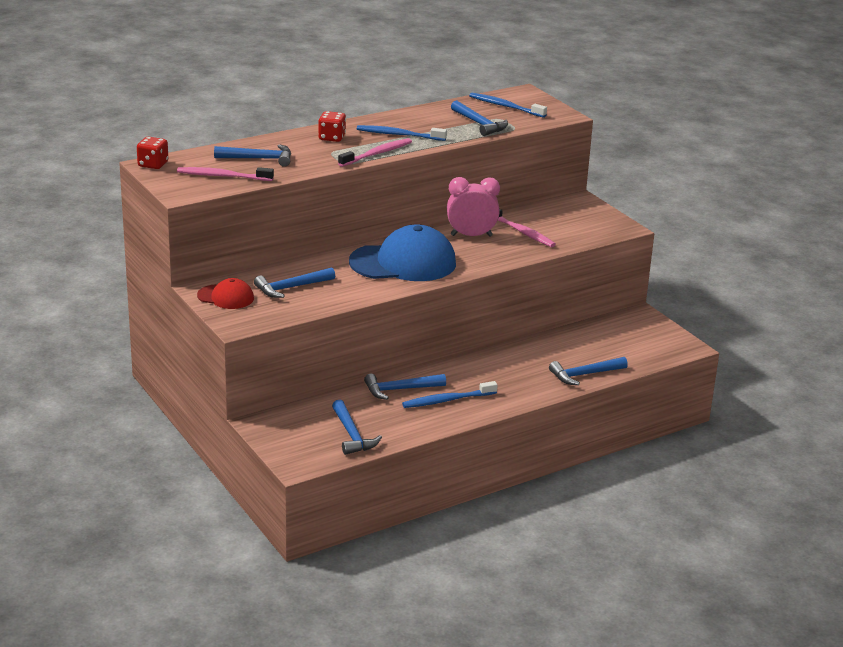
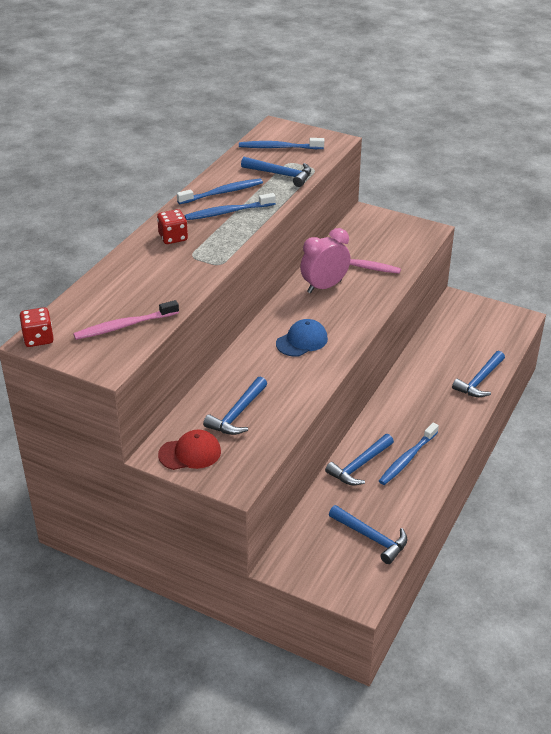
camera: 30 degrees left, 10 degrees up
(259, 159) = (135, 290): blue hammer -> none
(377, 154) = (234, 242): pink toothbrush -> none
(403, 263) = (302, 341): blue cap -> blue cap, size x0.51
(412, 122) = (222, 193): none -> blue toothbrush

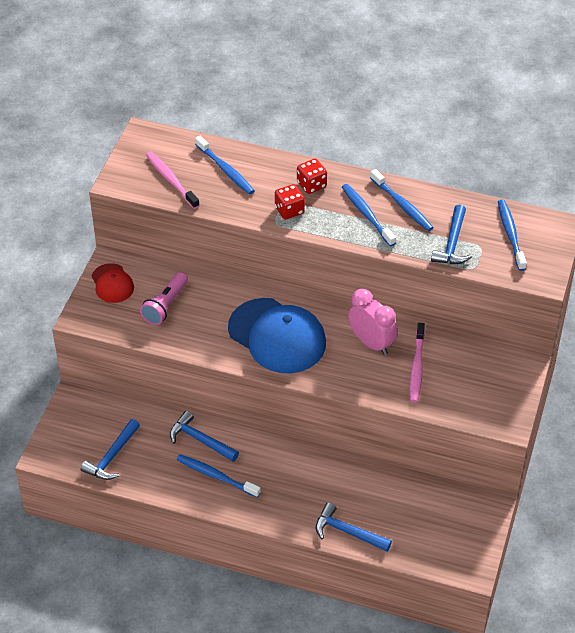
camera: 80 degrees right, 10 degrees up
(38, 339) = (145, 135): red dice -> red dice (289, 210)
(126, 287) = (225, 170): none -> blue toothbrush
(237, 414) = (165, 305): blue hammer -> pink flashlight
(302, 341) = (277, 336): blue cap -> blue cap, size x1.95

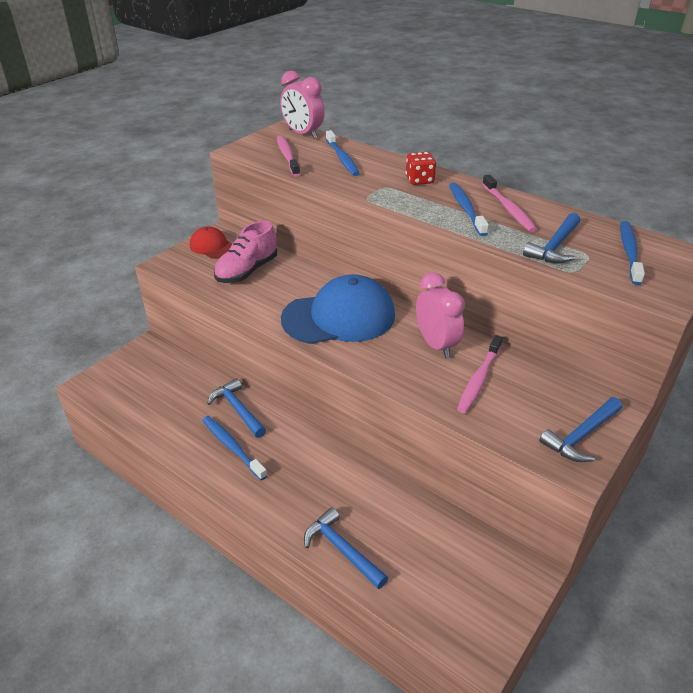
camera: 20 degrees right, 10 degrees down
(112, 283) = (212, 246): red cap -> red cap turned 135 degrees clockwise
(112, 457) = (146, 401): blue hammer -> blue hammer (581, 436)
(165, 305) = (247, 271): pink flashlight -> pink shoe
(166, 140) = (303, 134): none -> pink clock
(277, 336) = (339, 317): blue cap -> blue cap turned 75 degrees counterclockwise
(289, 210) = (386, 192): red dice -> none
(402, 205) = (508, 209): blue toothbrush -> pink toothbrush

